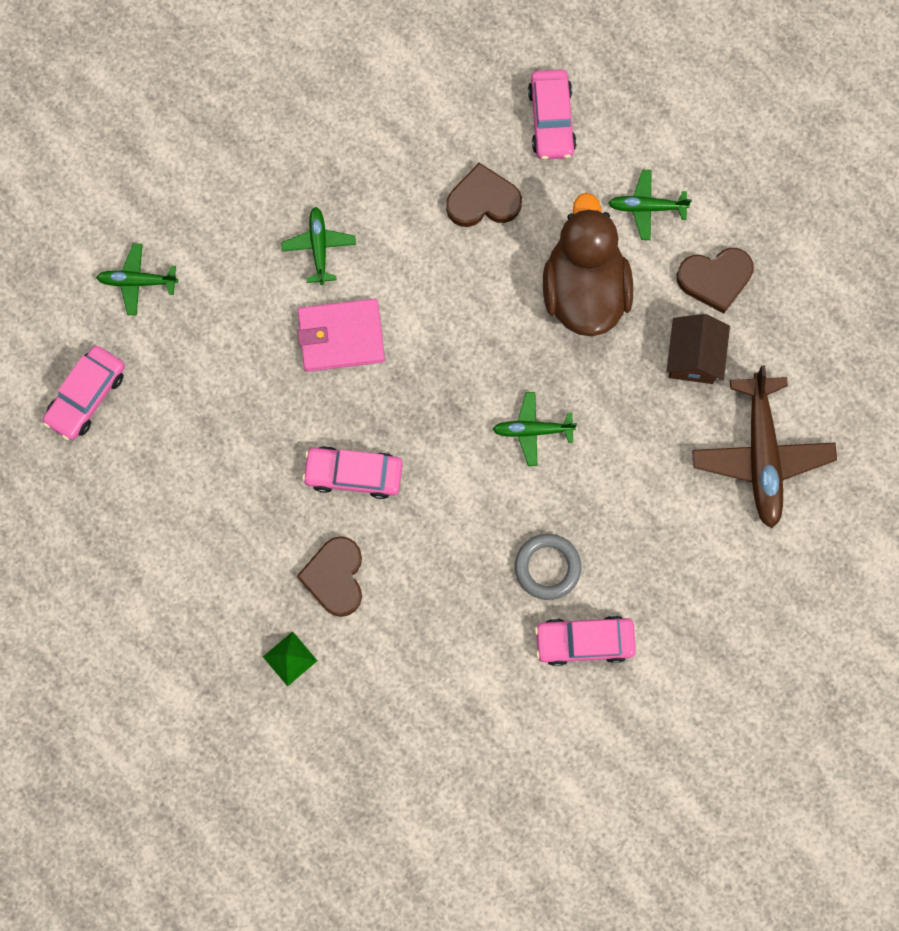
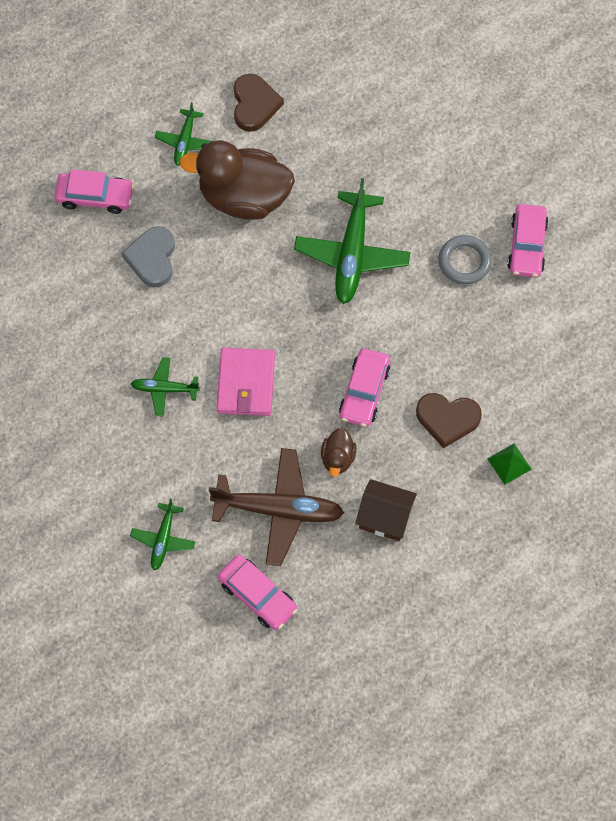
camera: 80 degrees left, 10 degrees down
(265, 457) = (338, 458): none -> brown duck
(483, 200) = (152, 258): brown heart -> grey heart
(532, 430) = (352, 254): green plane -> green plane, size x1.88
(693, 357) = (314, 131): brown house -> brown house (384, 517)
(761, 455) = (401, 99): brown plane -> brown plane (278, 510)

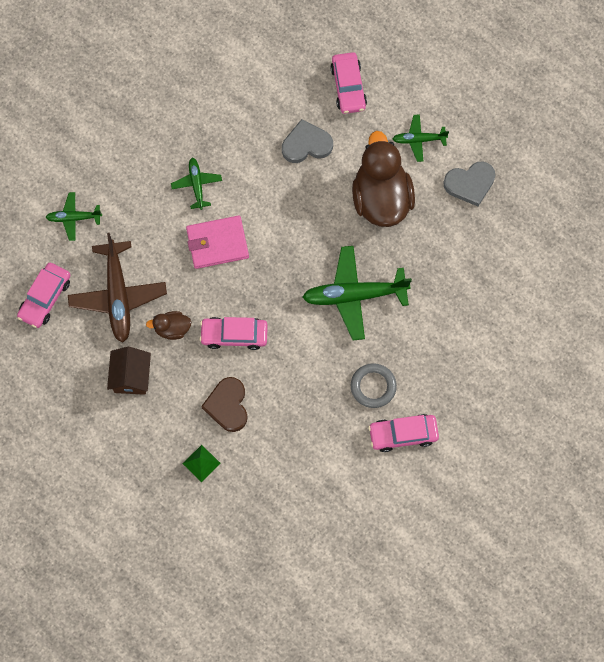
camera: 75 degrees right, 5 degrees up
(254, 104) = (470, 184): brown heart -> grey heart

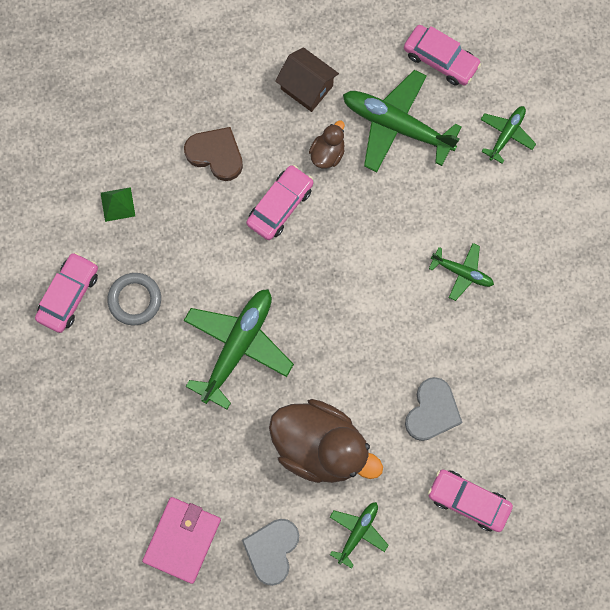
camera: 125 degrees right, 5 degrees up
(45, 298) = (440, 59): pink car -> pink car turned 150 degrees clockwise
(118, 295) = (396, 126): brown plane -> green plane
(201, 463) = (179, 96): green pyramid -> green pyramid (117, 204)
(217, 243) = (385, 251): pink wallet -> pink wallet (182, 539)

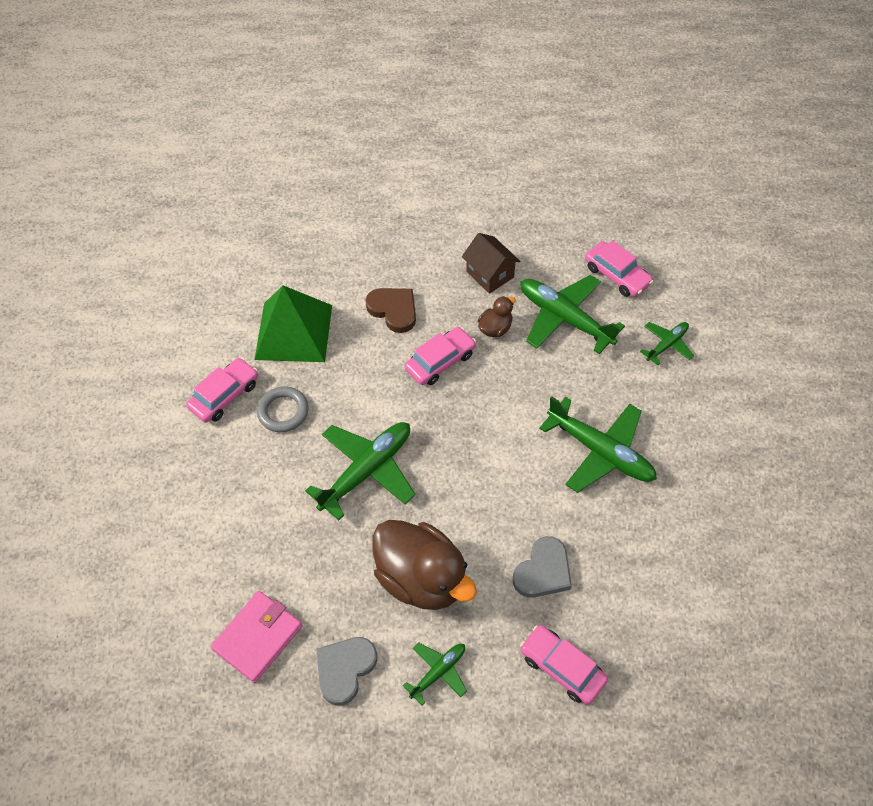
camera: 15 degrees right, 20 degrees down
(117, 204) = (293, 332): green pyramid -> green pyramid, size x2.44
(462, 272) = (600, 451): green plane -> green plane, size x1.88

